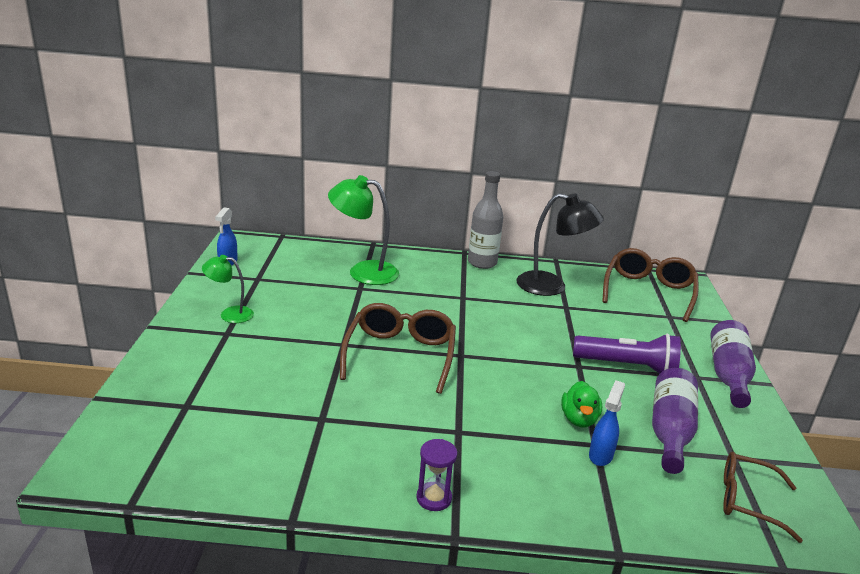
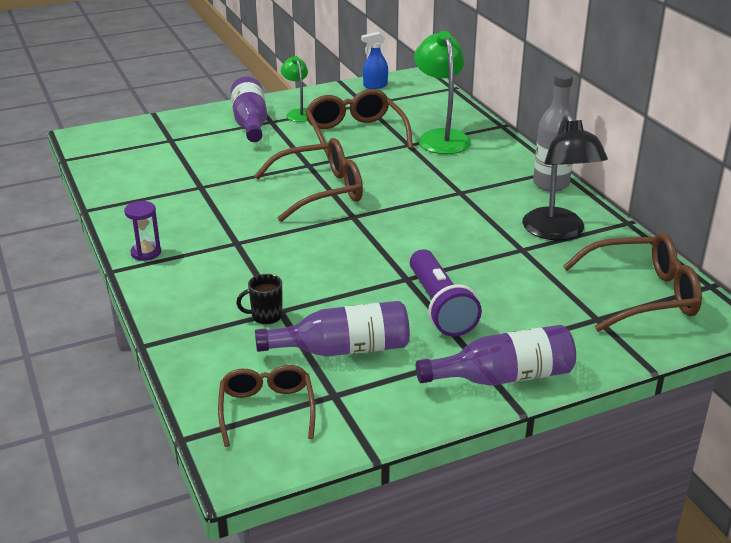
camera: 65 degrees right, 5 degrees up
(215, 345) = (250, 123): none -> purple bottle
(313, 303) = (355, 135): none -> brown glasses
(579, 419) = (311, 295): green duck -> none
(601, 455) = (266, 316): blue spray bottle -> black mug

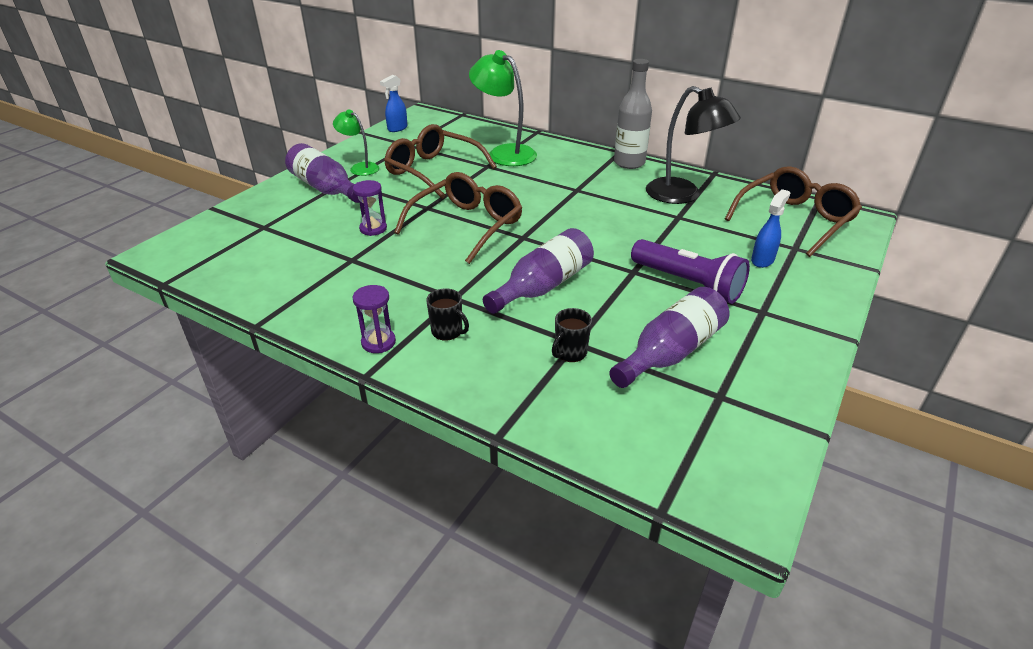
camera: 35 degrees left, 5 degrees up
(200, 265) = (447, 332): none -> black mug
(245, 168) = (373, 229): none -> purple hourglass
(267, 410) = (690, 440): brown glasses -> none
(503, 377) = (805, 319): purple bottle -> purple bottle (543, 286)
(544, 316) = (762, 260): none -> blue spray bottle

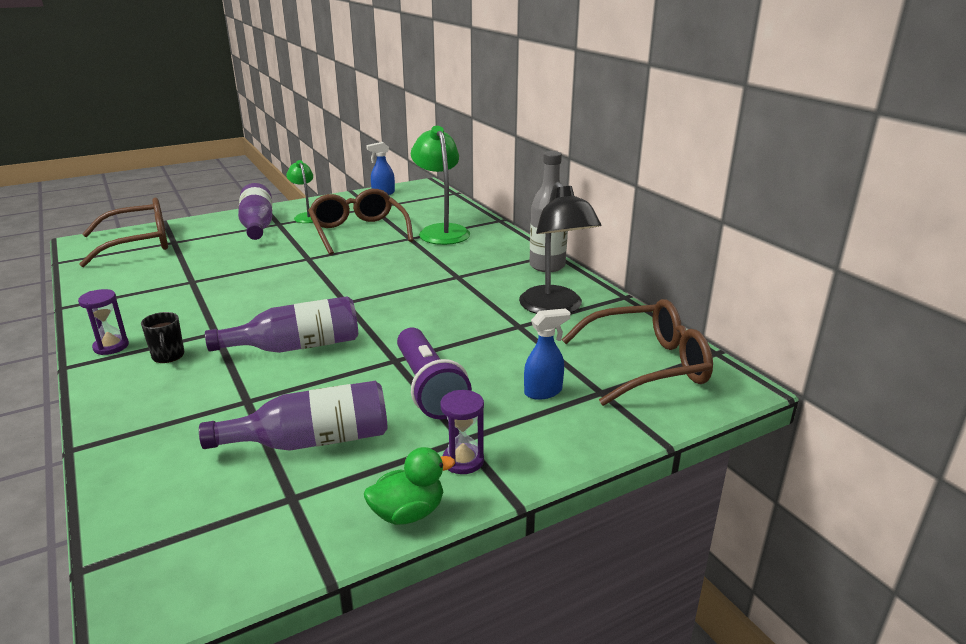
camera: 30 degrees right, 10 degrees down
(373, 229) = (243, 263): purple hourglass -> purple hourglass (463, 461)
(466, 226) = (314, 280): brown glasses -> brown glasses (137, 244)
(570, 353) = (229, 407): black mug -> none
(803, 373) = (408, 513): none -> green duck

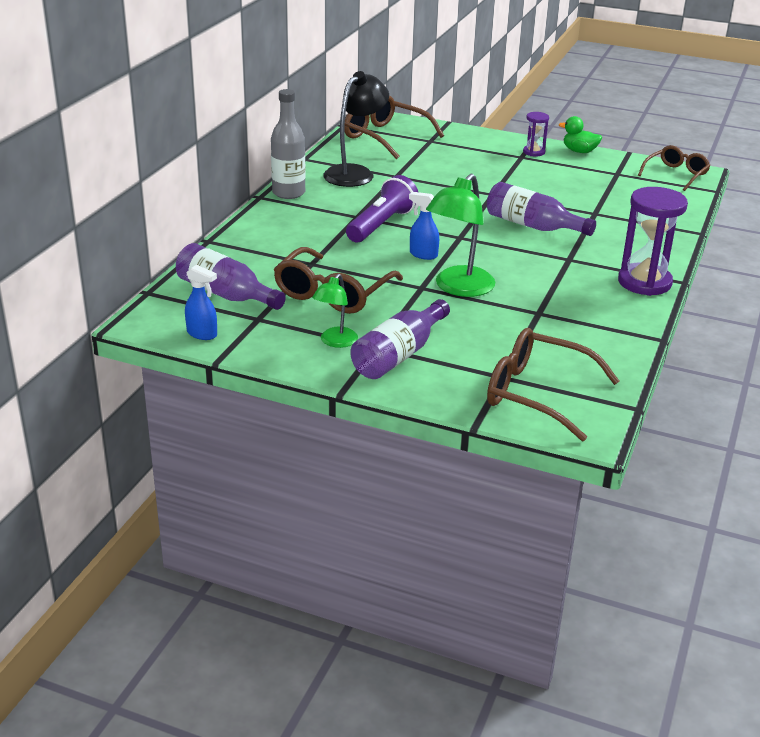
camera: 130 degrees left, 5 degrees up
(111, 346) = (644, 282): purple hourglass -> purple hourglass, size x1.95
(168, 356) = (613, 257): black mug -> none
(188, 567) = (675, 175): none -> brown glasses
(312, 441) = (585, 185): purple bottle -> purple bottle (226, 294)
(428, 388) = (500, 176): purple flashlight -> purple flashlight (382, 225)
(441, 231) = (274, 256): green lamp -> green lamp (458, 288)
(543, 392) = (453, 152): blue spray bottle -> blue spray bottle (423, 254)

